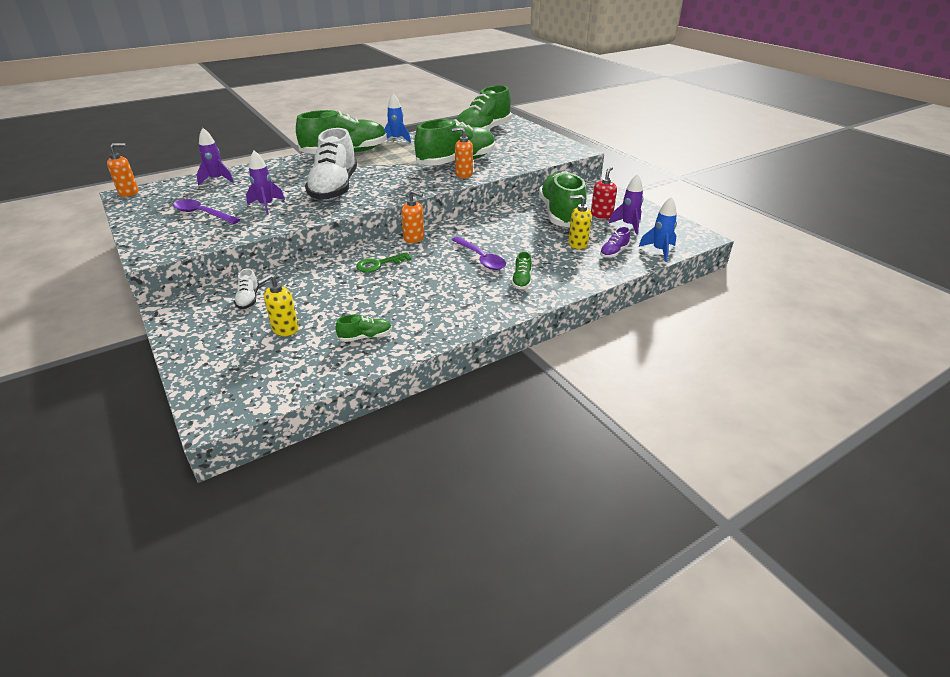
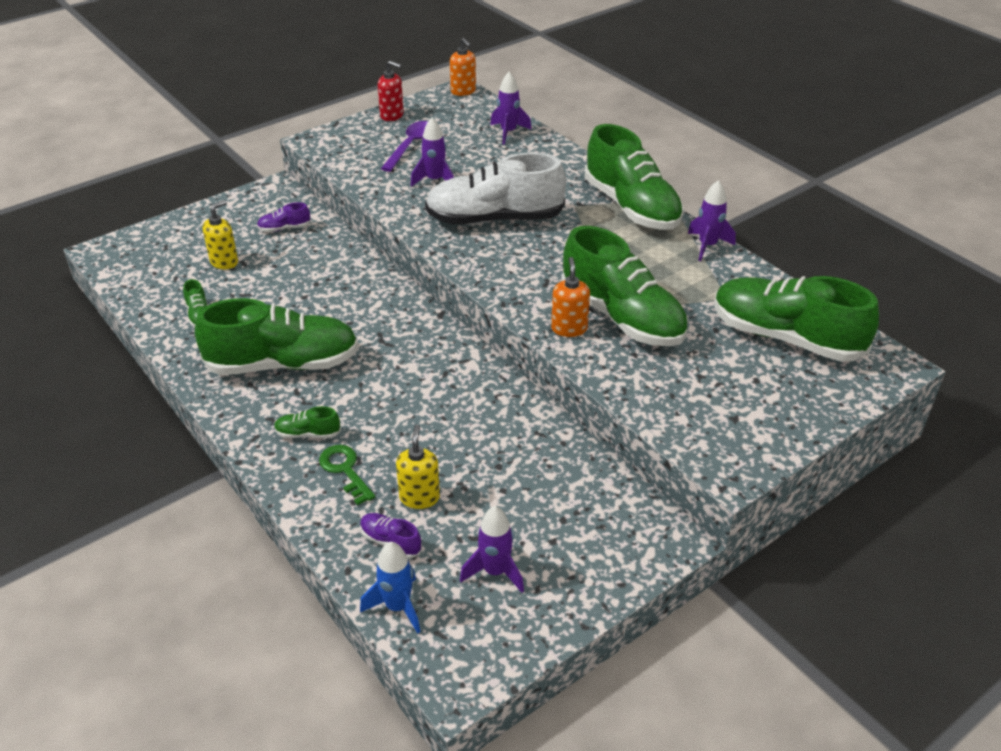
camera: 85 degrees right, 5 degrees up
(248, 299) = (284, 228): white shoe -> purple shoe
(285, 329) = (224, 262): yellow soap dispenser -> yellow soap dispenser turned 90 degrees clockwise
(379, 264) = (357, 304): green key -> green key (345, 470)
(397, 139) = (707, 246): blue rocket -> purple rocket
(414, 238) = (429, 325): orange soap dispenser -> none
(481, 259) = (371, 392): purple spoon -> none
(561, 214) = (530, 479): green shoe -> green shoe (283, 364)
(601, 215) = (535, 535): red soap dispenser -> red soap dispenser (392, 115)

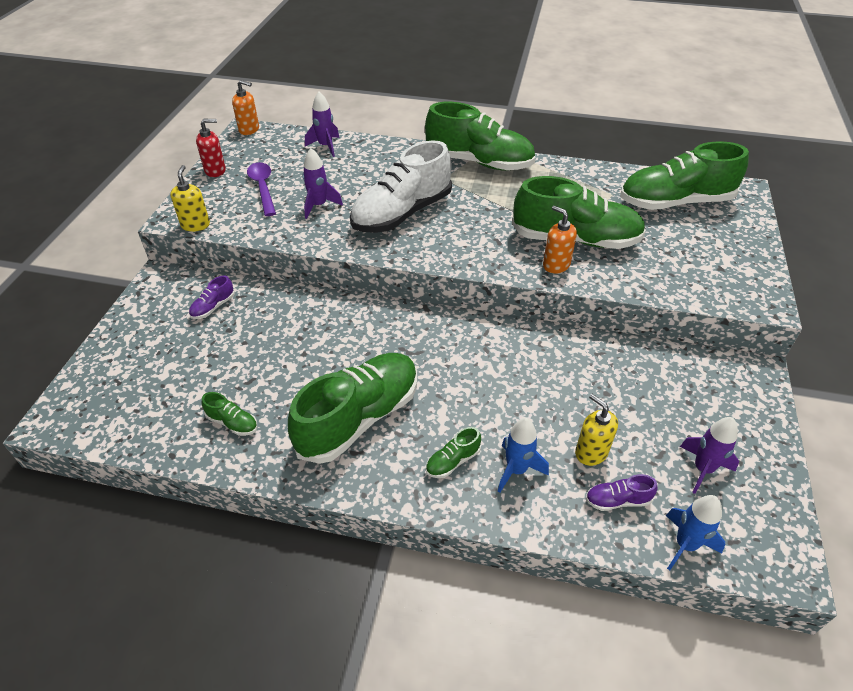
camera: 40 degrees left, 5 degrees up
(224, 262) = (194, 363): yellow soap dispenser -> yellow soap dispenser (195, 225)
(345, 470) = (516, 470): green key -> blue rocket
(707, 246) = (557, 166): purple rocket -> none

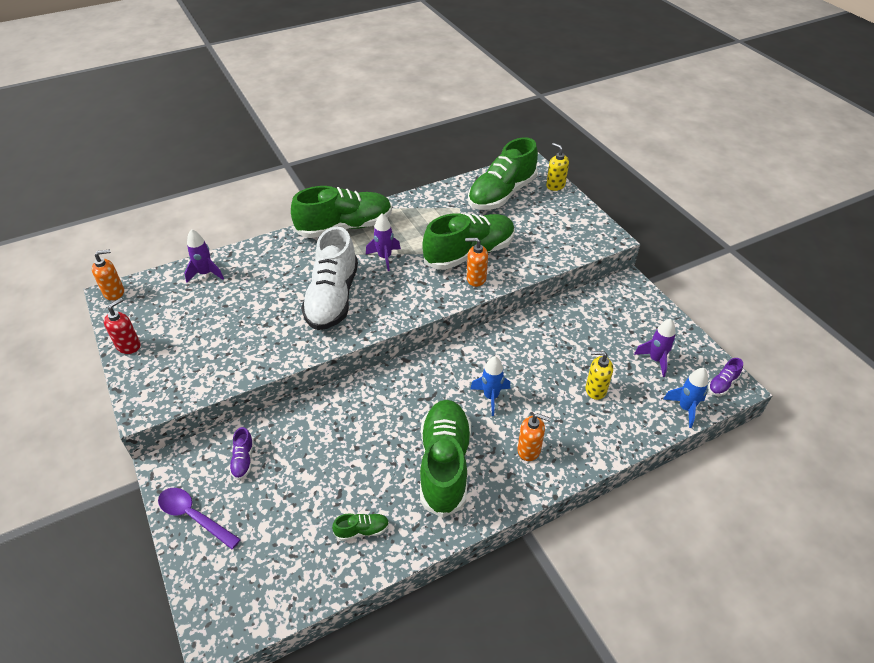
camera: 40 degrees left, 0 degrees up
(195, 225) = (171, 401): yellow soap dispenser -> yellow soap dispenser (555, 185)
(263, 188) = (193, 337): purple spoon -> purple spoon (193, 516)
(319, 206) = (260, 327): purple rocket -> purple rocket (384, 257)
(453, 461) = (529, 450): green shoe -> orange soap dispenser
(516, 470) = (568, 429): blue rocket -> blue rocket (491, 397)
(617, 500) = (634, 408): purple shoe -> purple shoe (722, 384)

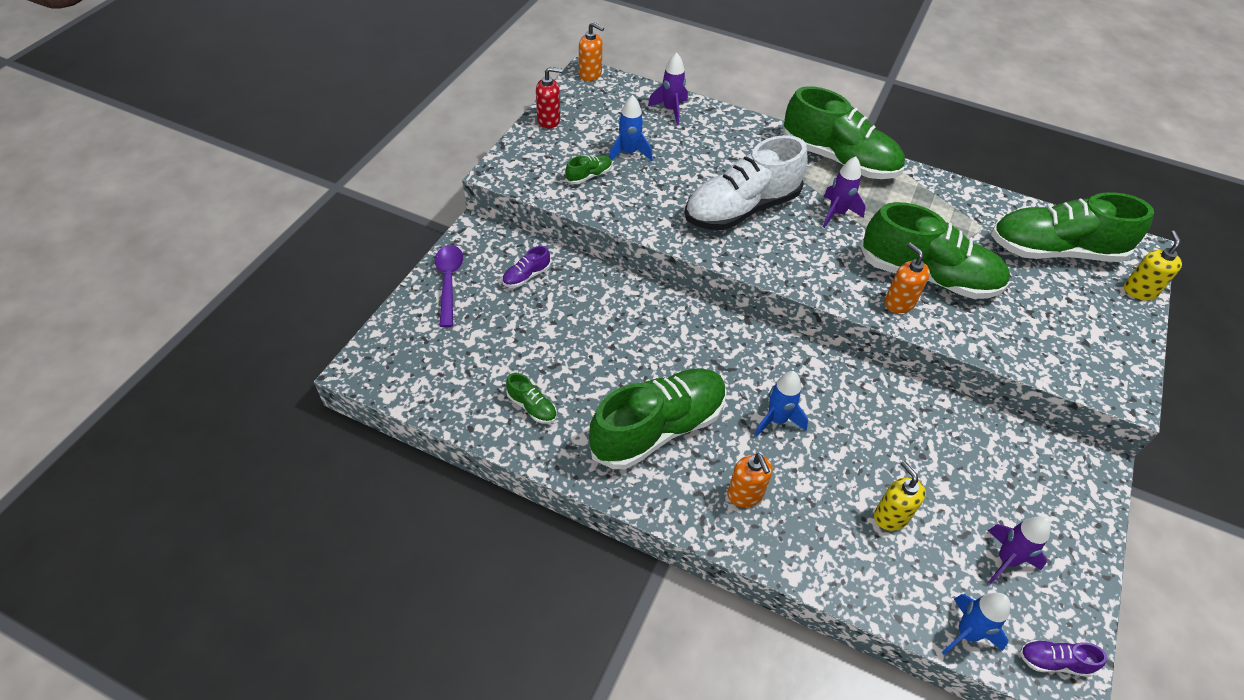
camera: 50 degrees right, 5 degrees up
(211, 357) = (589, 176): none -> green shoe
(217, 321) = (629, 153): none -> blue rocket

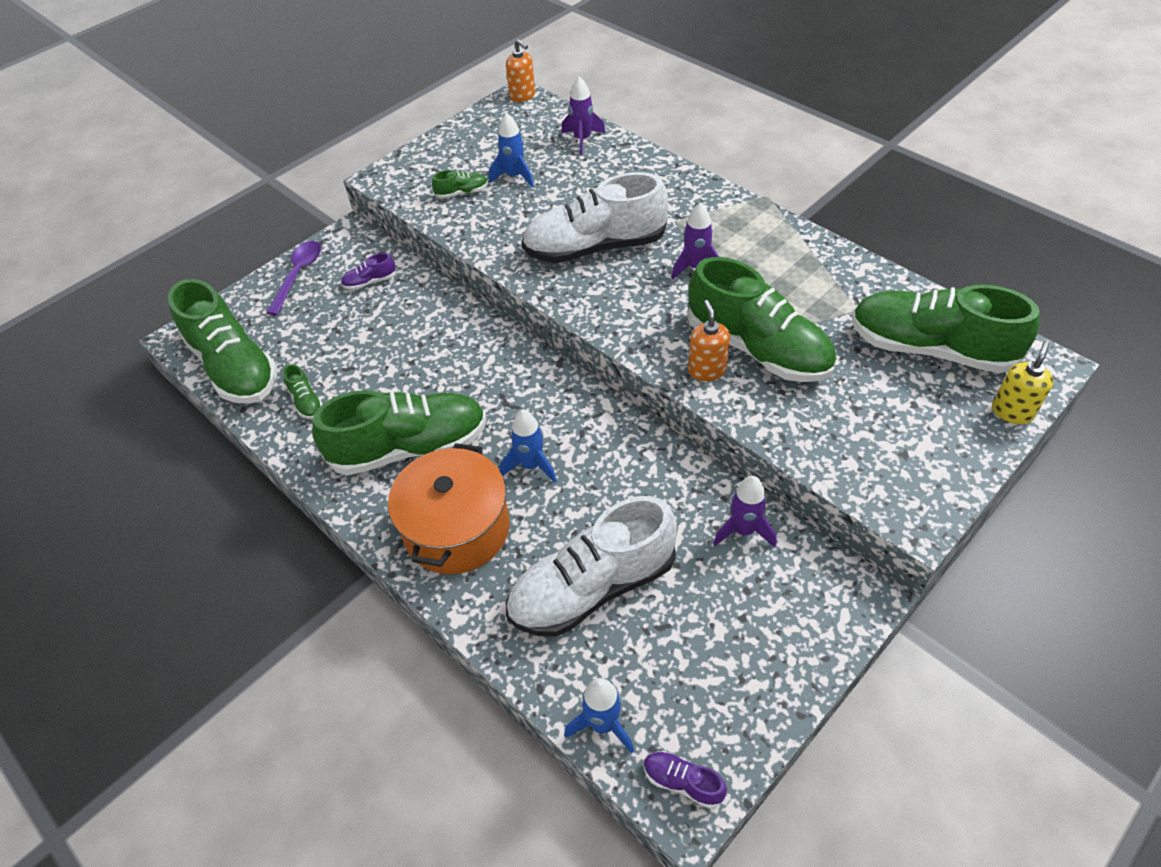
camera: 25 degrees right, 0 degrees up
(549, 120) = (455, 135): red soap dispenser -> none
(745, 494) = (457, 529): orange soap dispenser -> orange pot
(838, 159) = (733, 213): green shoe -> green shoe (234, 367)
(890, 516) = (592, 587): yellow soap dispenser -> white shoe
(1006, 560) = (693, 664): purple rocket -> purple rocket (743, 530)

